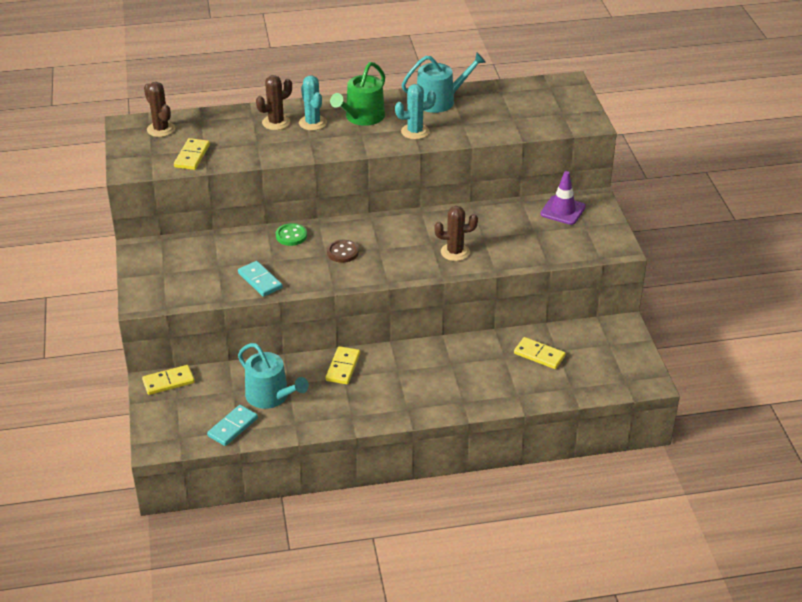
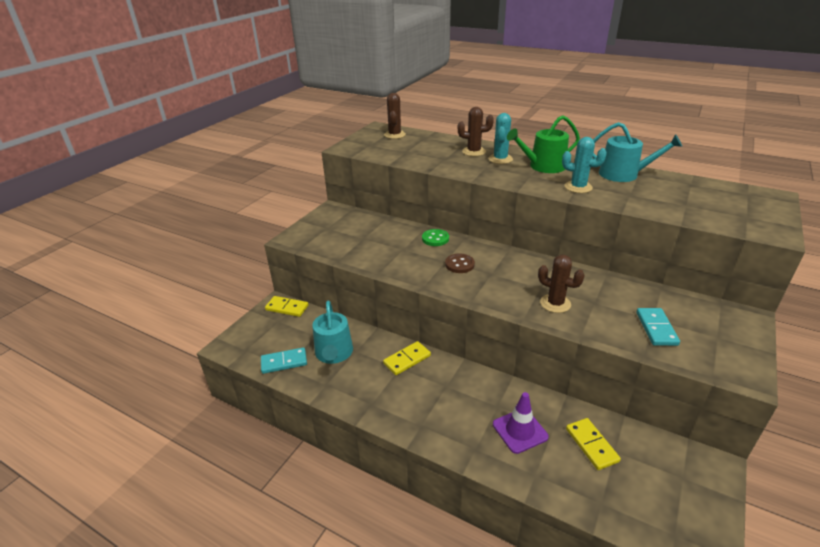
camera: 40 degrees right, 5 degrees down
(192, 156) = (392, 153): yellow domino -> none
(260, 280) = (378, 258): turquoise domino -> turquoise domino (656, 328)
(563, 210) = (700, 312): purple traffic cone -> purple traffic cone (520, 430)

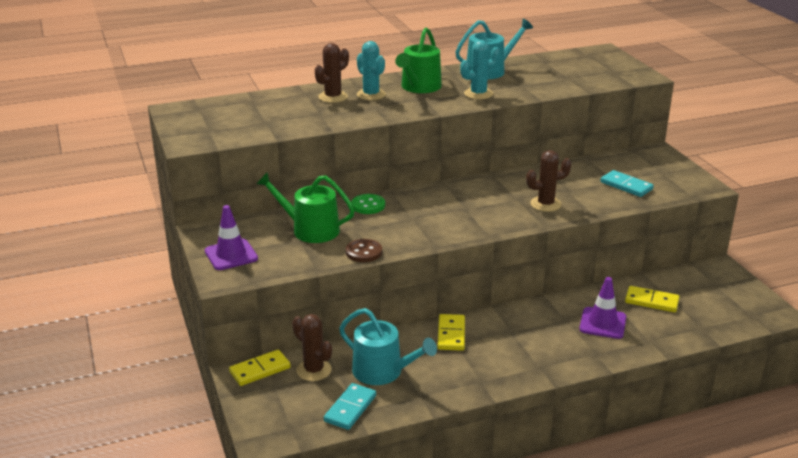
camera: 50 degrees left, 5 degrees down
(318, 228) = (231, 255): none -> purple traffic cone
(378, 236) = (310, 230): none -> green watering can
(394, 135) = (213, 110): brown cactus -> brown cactus (314, 370)
(459, 264) = (429, 215): brown button -> brown button (364, 252)

